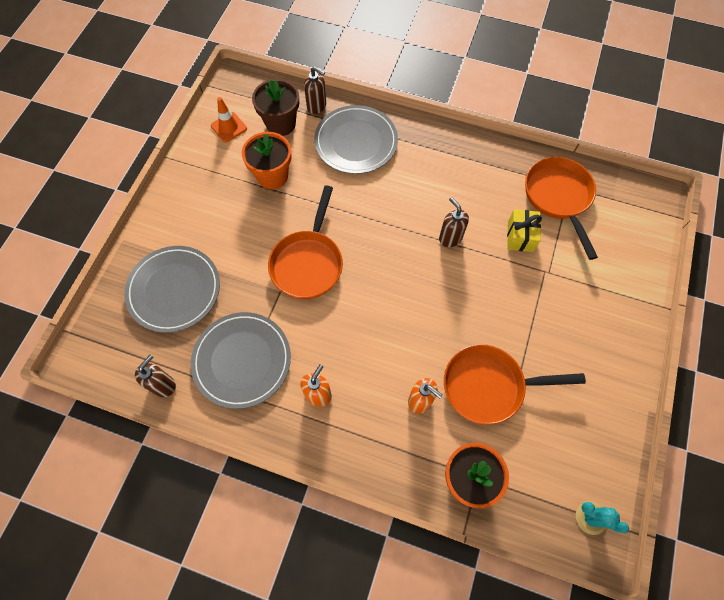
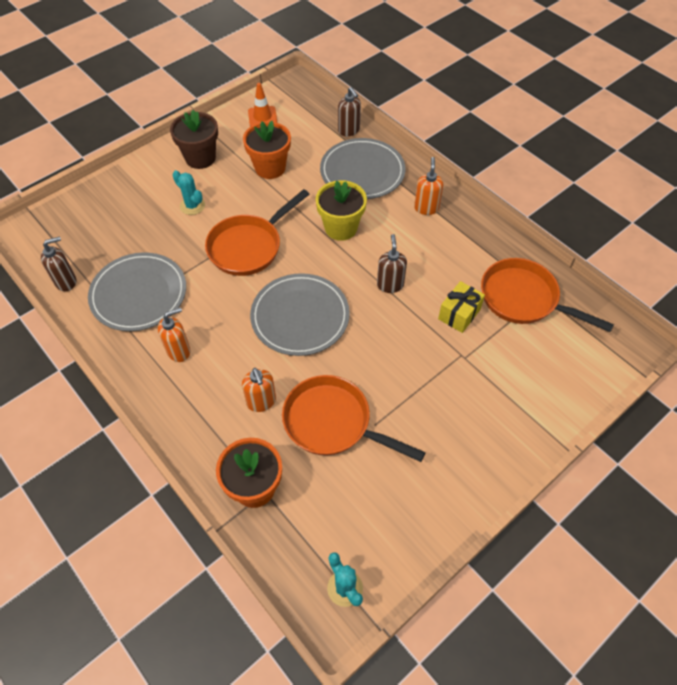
camera: 30 degrees right, 10 degrees down
(174, 290) = (127, 217): grey plate -> grey plate (300, 316)
(228, 248) = (192, 206): none -> turquoise cactus
(281, 124) = (307, 132): brown flower pot -> brown flower pot (200, 158)
(374, 205) = (341, 228): none -> yellow flower pot
(431, 152) = (426, 208): none -> orange soap dispenser
(558, 197) = (523, 299): orange pan -> orange pan turned 75 degrees counterclockwise

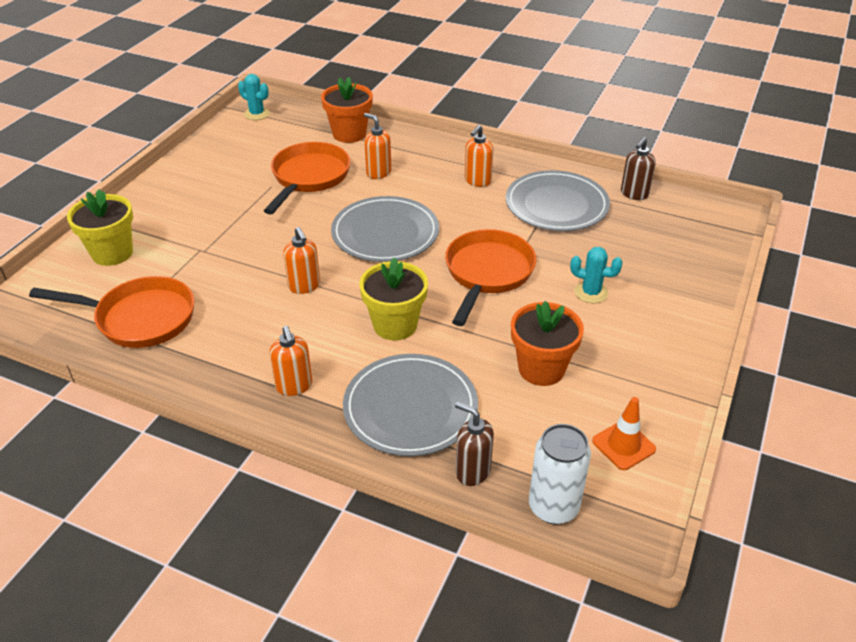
camera: 155 degrees right, 15 degrees down
(200, 158) = (643, 350): brown flower pot -> none
(321, 104) = (553, 507): none -> white can
(332, 423) = (309, 177): orange pan -> orange pan turned 75 degrees counterclockwise
(390, 285) = (304, 286): brown soap dispenser -> orange soap dispenser
(459, 314) = (215, 282): yellow gift -> none
(544, 383) = (112, 253): none -> yellow flower pot

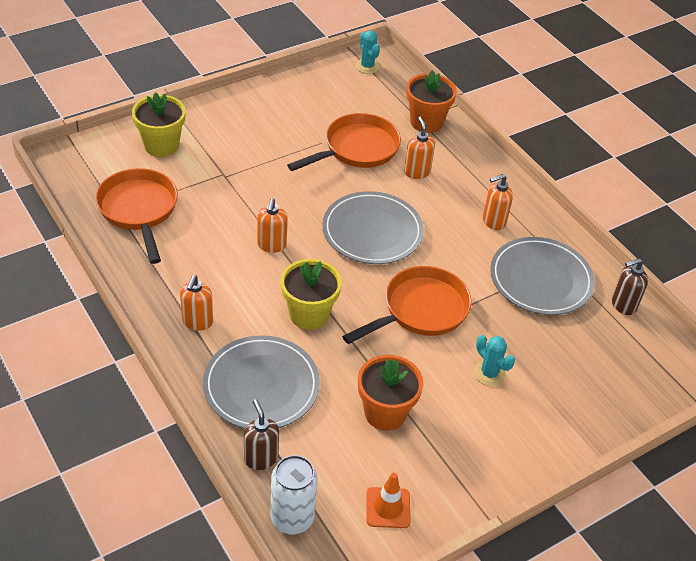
camera: 30 degrees right, 5 degrees up
(140, 318) = (139, 210): orange pan -> orange pan turned 150 degrees counterclockwise

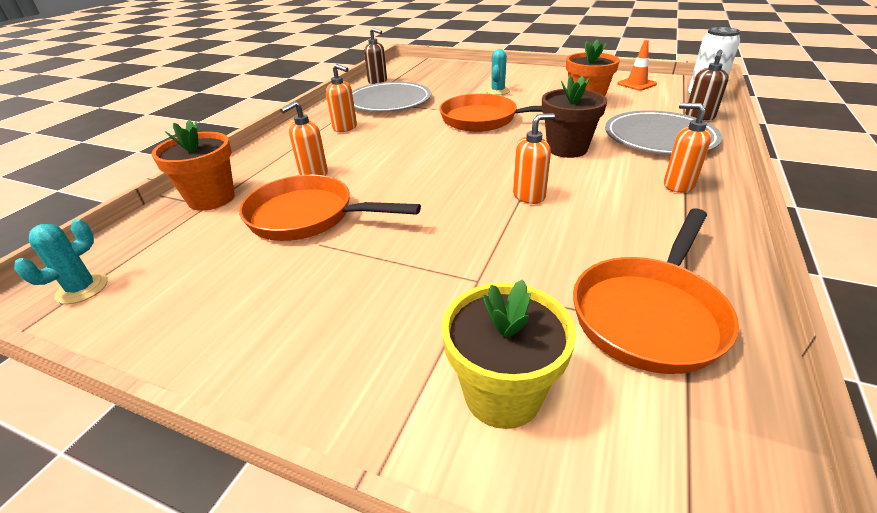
camera: 120 degrees left, 10 degrees down
(197, 322) = (678, 185): orange soap dispenser -> orange soap dispenser turned 120 degrees counterclockwise
(309, 314) = (567, 149): yellow flower pot -> brown flower pot
(372, 231) = (430, 162): grey plate -> none

